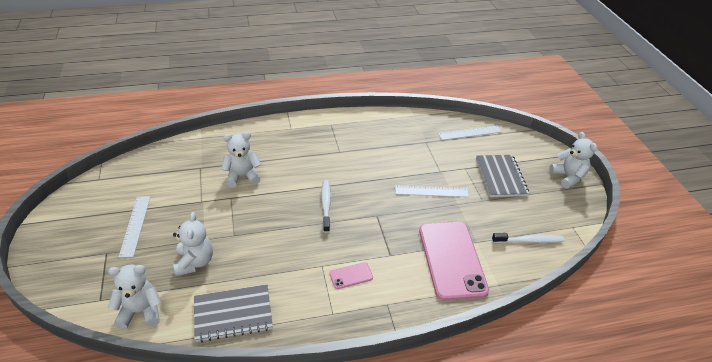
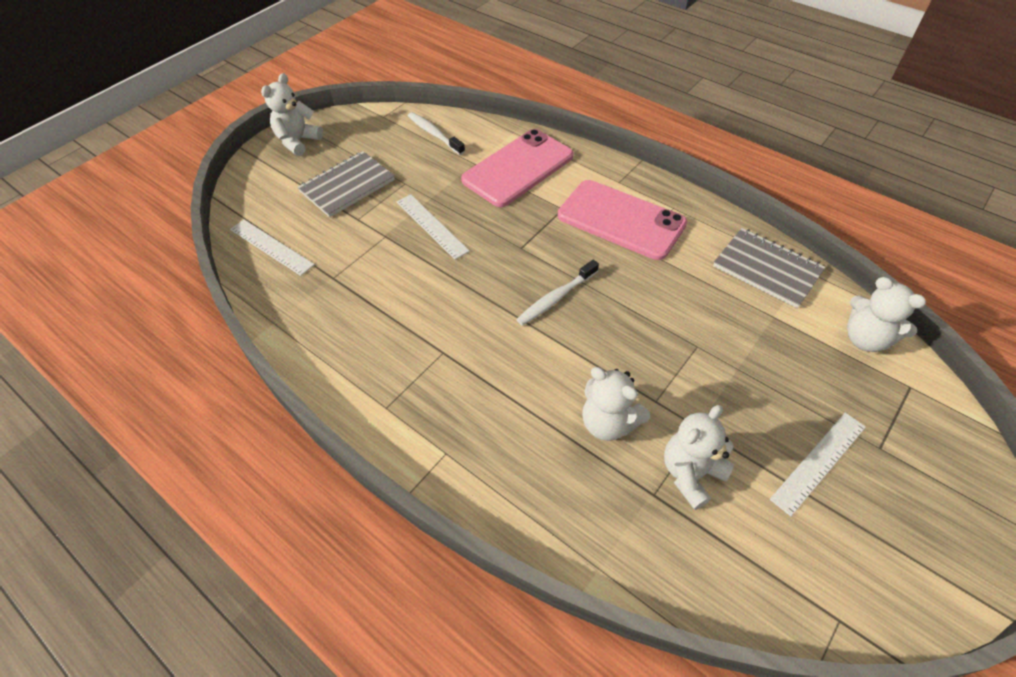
camera: 125 degrees left, 10 degrees up
(195, 262) = (769, 348): white teddy bear -> white teddy bear (691, 474)
(351, 276) = (621, 220): pink phone -> pink phone, size x2.37

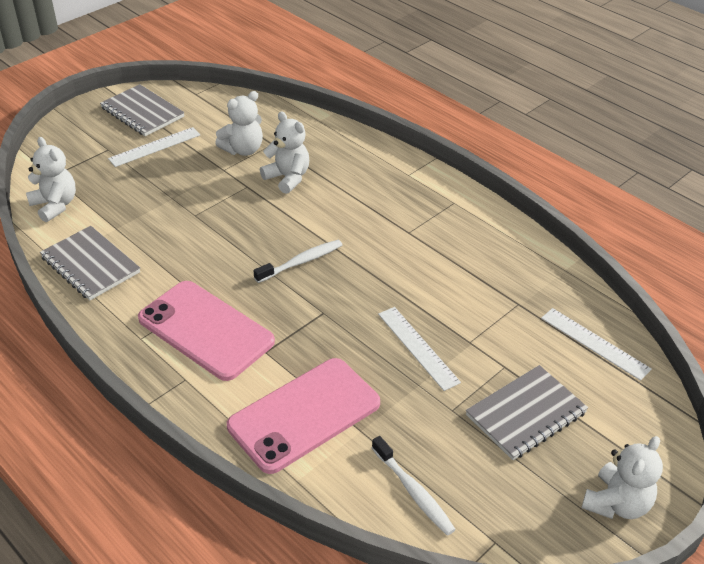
camera: 175 degrees left, 10 degrees down
(892, 546) = (142, 112): none -> grey notebook

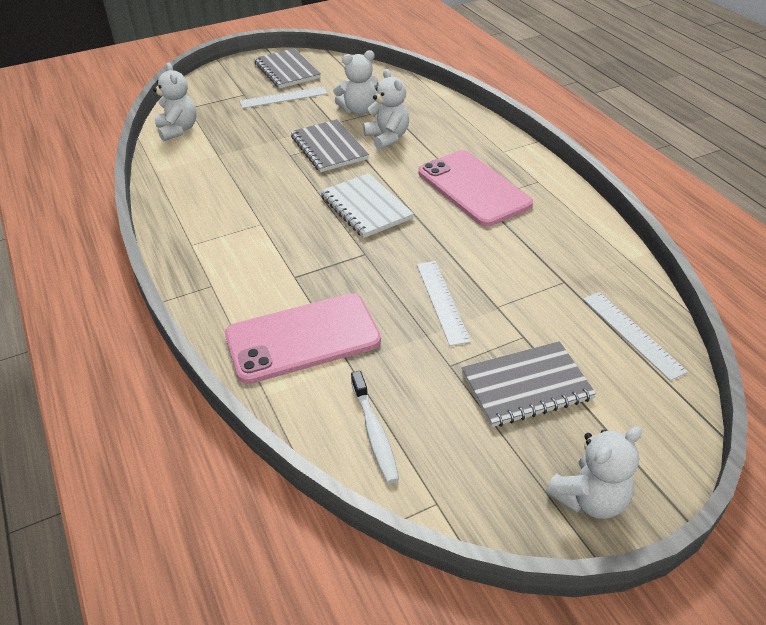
camera: 20 degrees right, 0 degrees up
(90, 265) = (181, 179): grey notebook -> grey notebook (329, 148)
(205, 330) = (250, 248): pink phone -> pink phone (473, 188)
(301, 262) = (365, 207): white toothbrush -> white notebook

